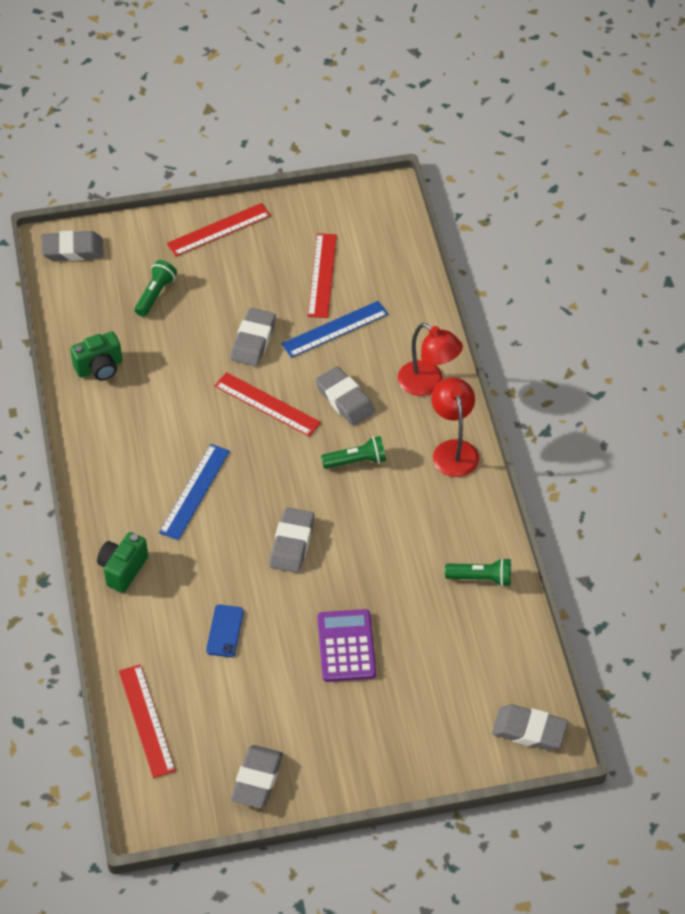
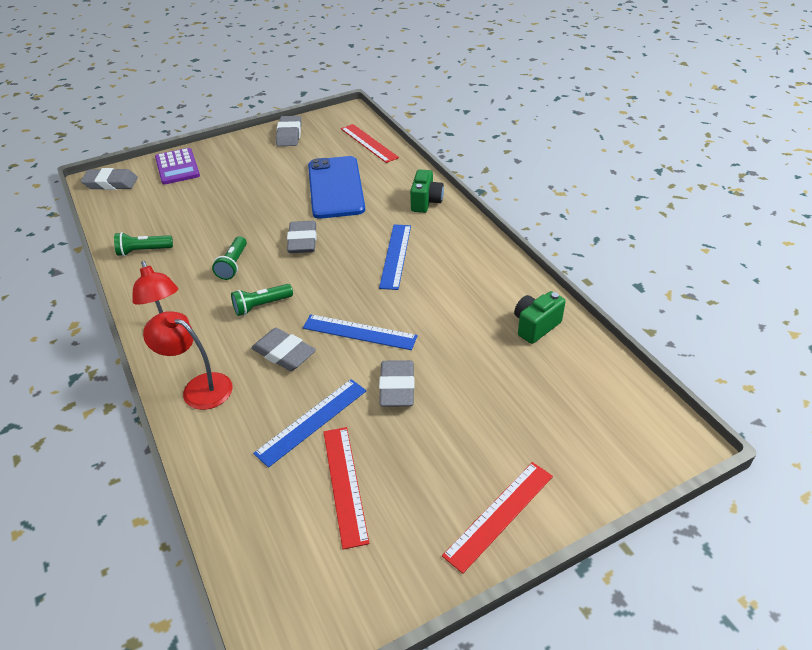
camera: 165 degrees right, 10 degrees down
(72, 250) = (654, 439): grey eraser -> none
(155, 294) = (527, 411): green flashlight -> green flashlight (233, 265)
(225, 631) = (335, 187): blue phone -> blue phone, size x2.38
(267, 404) = (359, 332): red ruler -> blue ruler
(346, 646) = (245, 196): purple calculator -> purple calculator (177, 167)

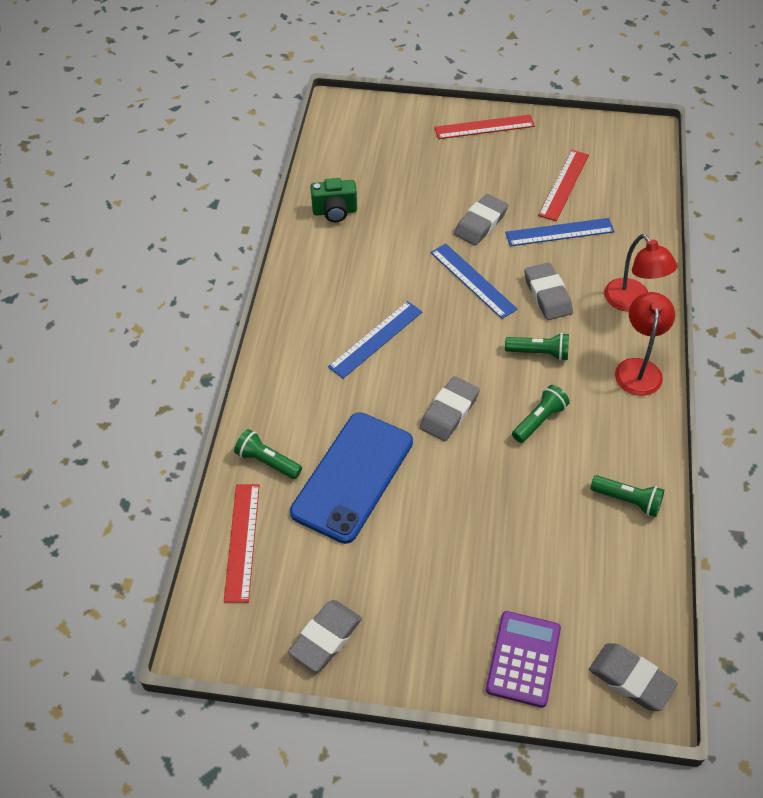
camera: 145 degrees left, 10 degrees up
(393, 172) = (267, 462): none -> green flashlight
(426, 202) = (281, 390): green camera -> none

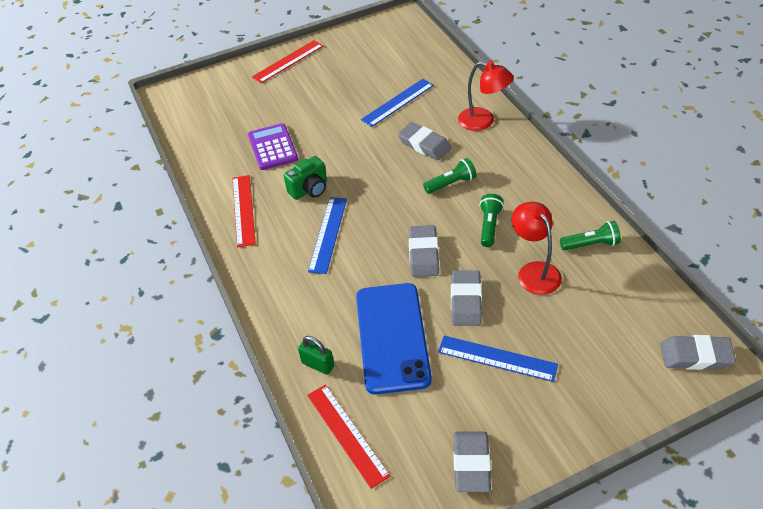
camera: 30 degrees left, 5 degrees down
(267, 462) = (318, 364): green flashlight -> green padlock
(335, 212) = (223, 165): green camera -> green camera (309, 189)
(473, 280) = (365, 160): blue ruler -> blue ruler (497, 358)
(480, 223) = (338, 122): grey eraser -> grey eraser (466, 301)
(523, 659) = (618, 387): purple calculator -> purple calculator (273, 147)
(564, 185) = (375, 72): red ruler -> red ruler (243, 210)
(638, 368) = (523, 159): red lamp -> red lamp (534, 271)

